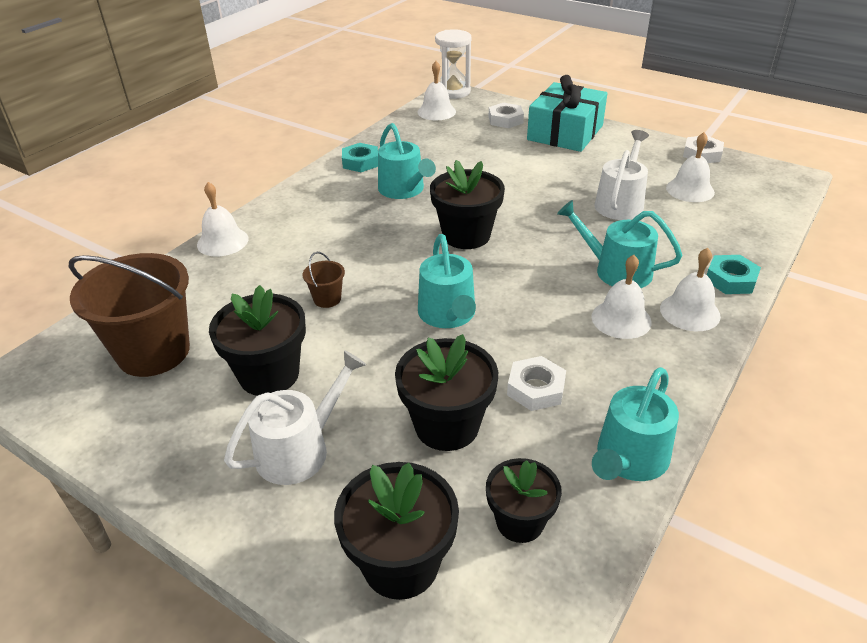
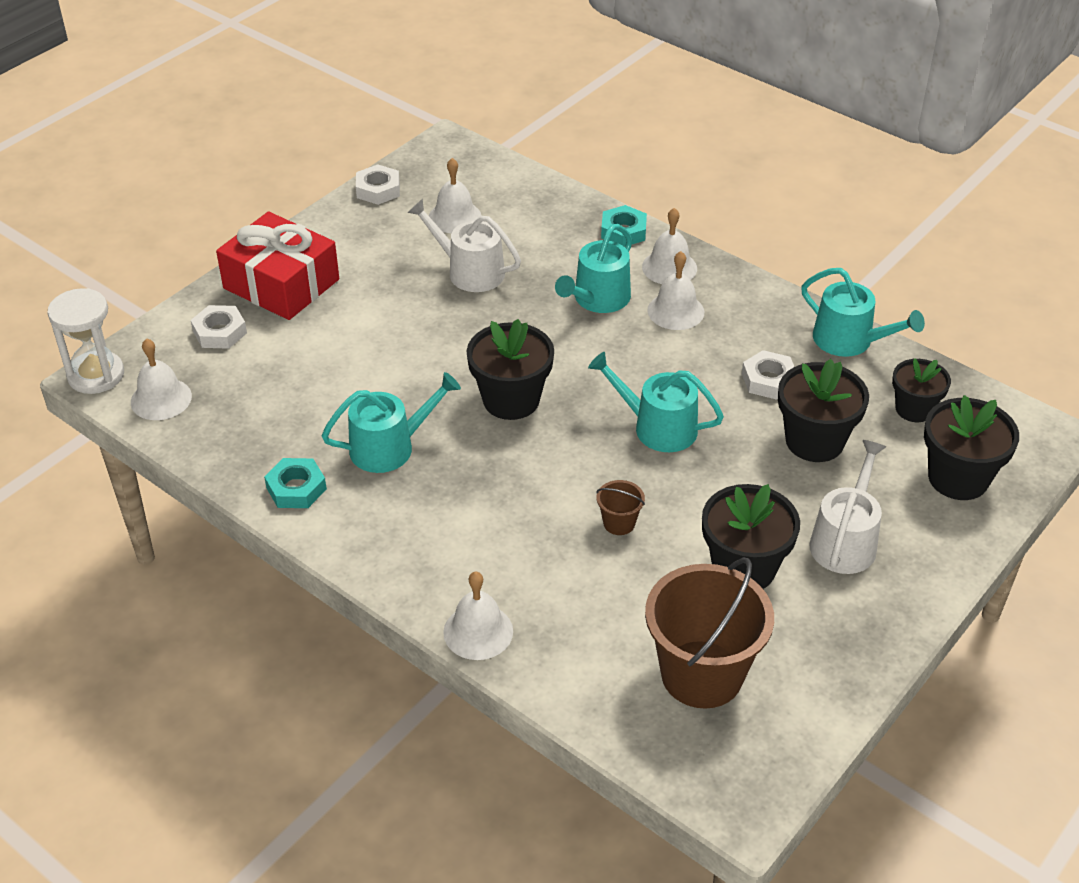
camera: 85 degrees left, 5 degrees up
(300, 449) = (845, 541): white watering can -> white watering can turned 60 degrees clockwise
(448, 315) = (657, 427): turquoise watering can -> turquoise watering can turned 150 degrees counterclockwise
(565, 133) = (281, 284): turquoise gift -> red gift

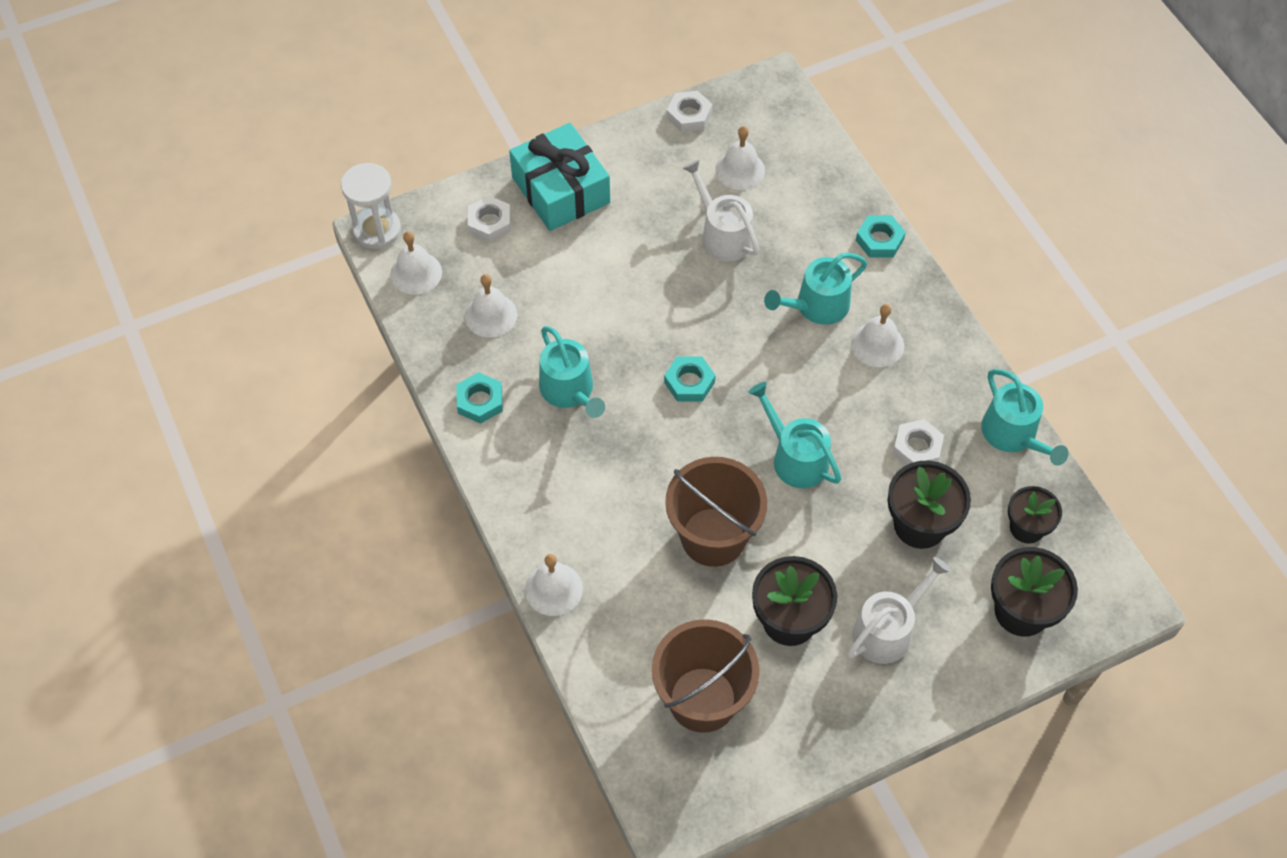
camera: 25 degrees right, 15 degrees up
(281, 284) = (561, 190): red gift -> turquoise gift
(389, 447) = (569, 390): turquoise watering can -> turquoise watering can turned 60 degrees clockwise
(511, 400) = (689, 382): black flower pot -> turquoise nut
(619, 523) = (713, 537): brown bucket -> brown bucket, size x2.36
(669, 267) = (898, 295): white bell -> white bell (491, 315)

